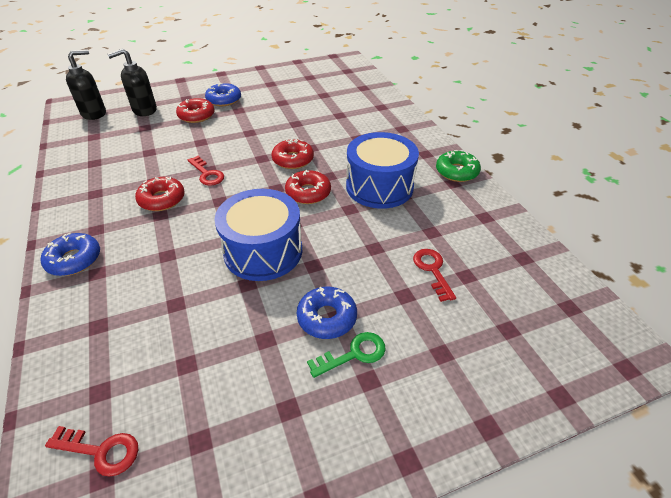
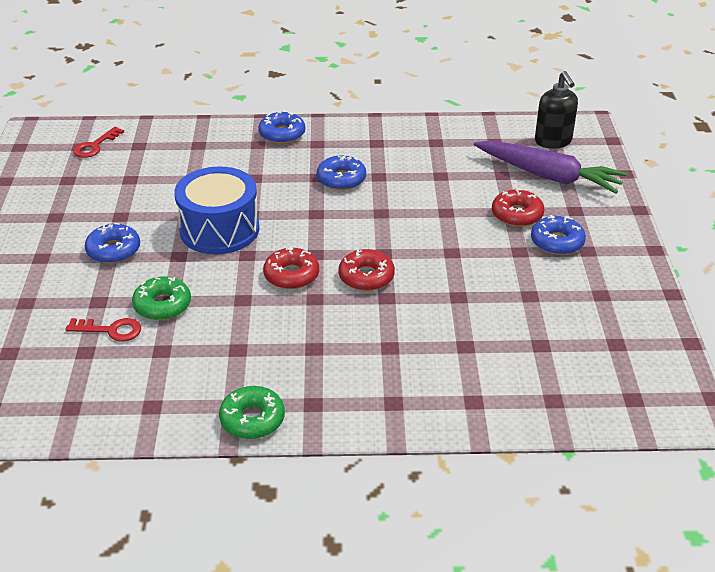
camera: 110 degrees right, 5 degrees down
(144, 110) = (548, 176): black soap dispenser -> purple carrot
(162, 199) = (341, 179): red donut -> blue donut
(207, 174) = (371, 210): red key -> none
(354, 354) = (68, 256): green key -> none
(379, 186) = (267, 334): blue drum -> none
(383, 250) = (162, 305): none -> green donut

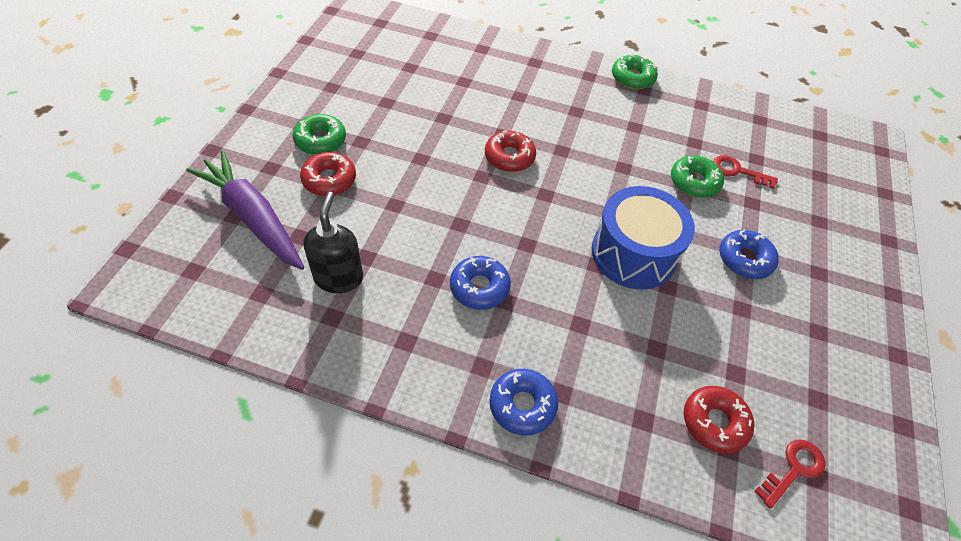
camera: 165 degrees left, 15 degrees up
(291, 275) = (575, 178): red donut -> red donut (714, 422)
(553, 141) = (195, 269): black soap dispenser -> black soap dispenser (339, 277)
(557, 242) = (320, 140): blue donut -> green donut

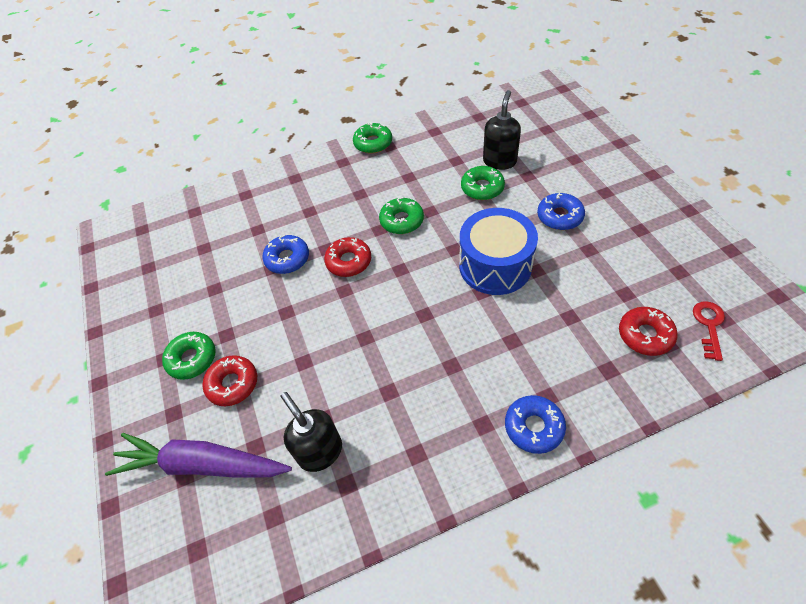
camera: 30 degrees left, 0 degrees up
(479, 287) = (425, 371): blue donut -> blue donut (287, 259)
(589, 157) = (402, 220): none -> green donut
(737, 171) = (499, 161): red key -> black soap dispenser

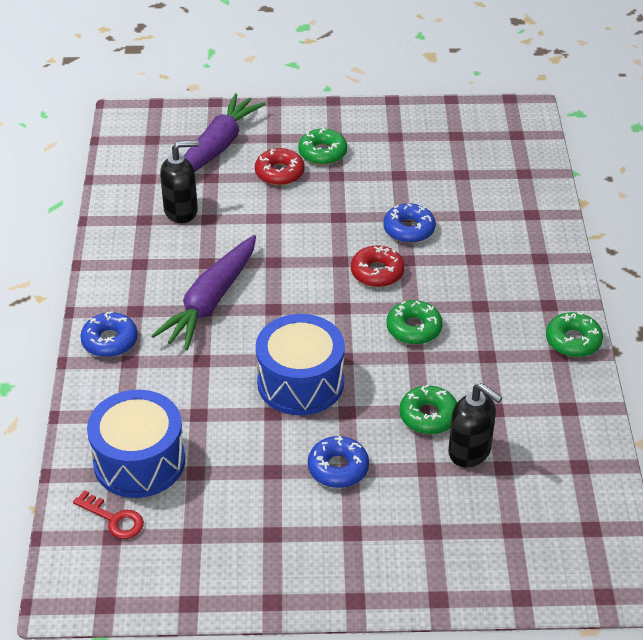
camera: 105 degrees right, 10 degrees down
(439, 365) = (210, 301): none -> purple carrot
(645, 335) = (139, 461): red donut -> blue drum

